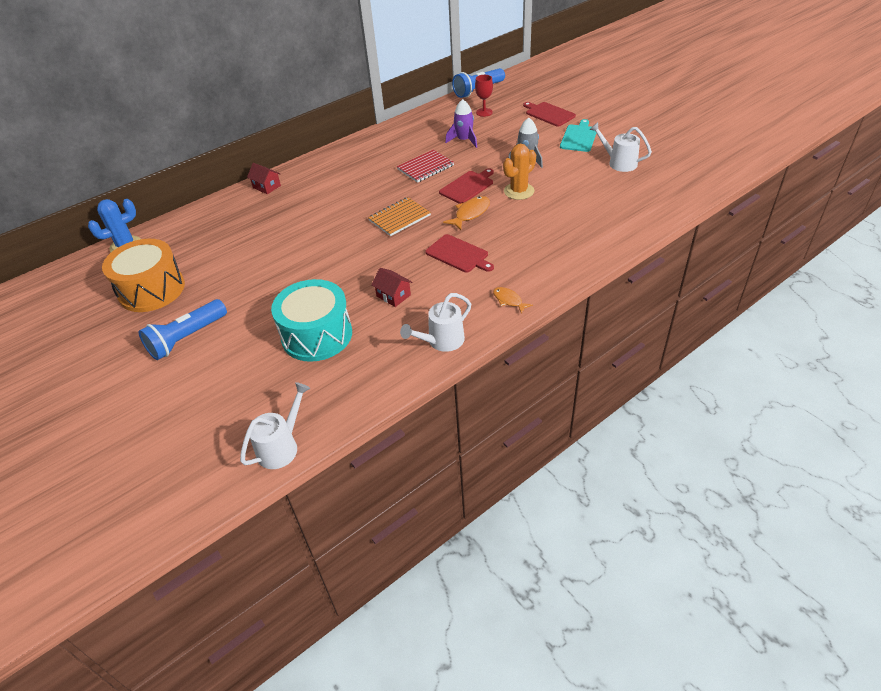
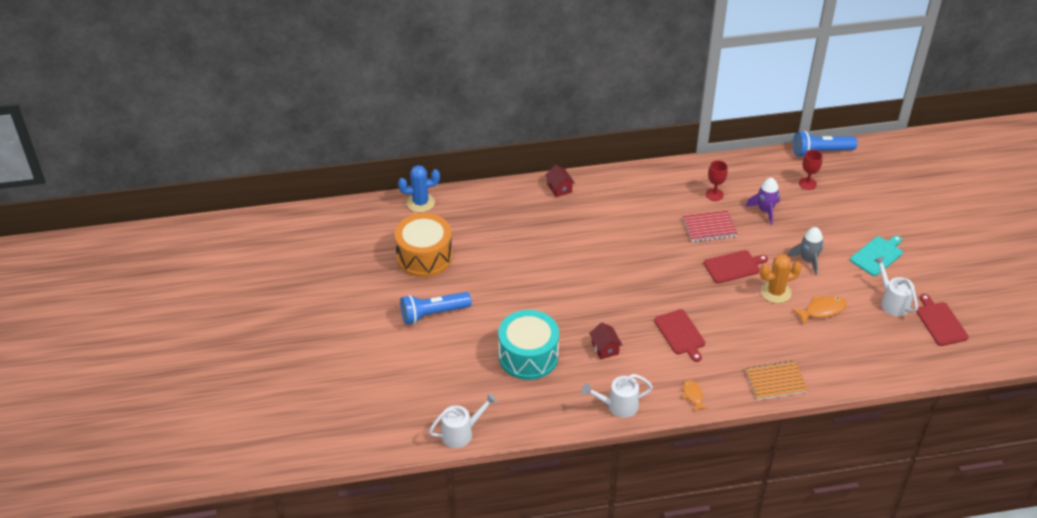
camera: 25 degrees right, 0 degrees up
(399, 218) = (653, 274): orange notebook -> orange notebook (775, 381)
(412, 144) = (714, 194): none -> red goblet
(470, 214) = (717, 297): orange fish -> orange fish (822, 310)
(549, 114) = (870, 213): red cutting board -> red cutting board (940, 322)

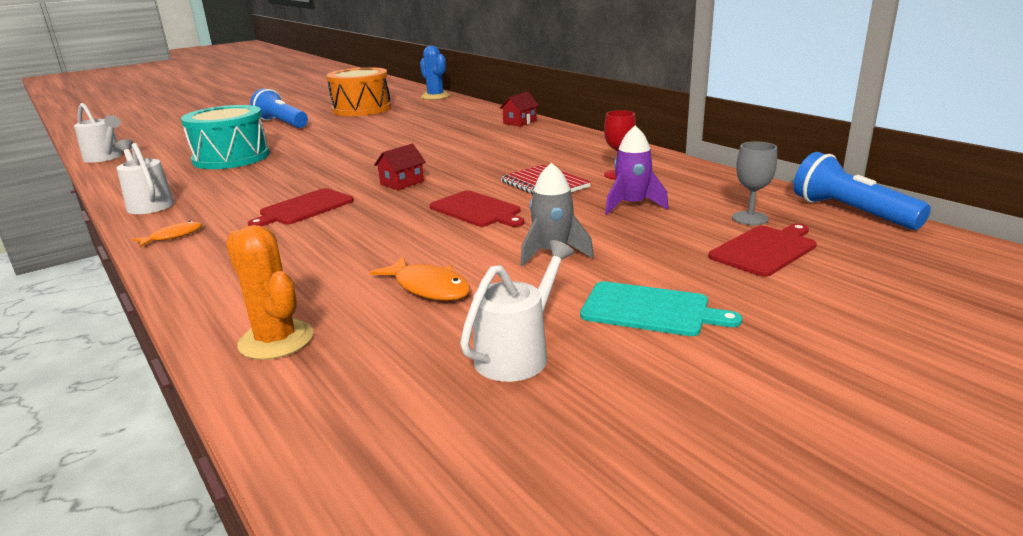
camera: 65 degrees right, 20 degrees down
(605, 348) = (257, 181): red house -> red house (402, 183)
(775, 381) = (215, 284): orange notebook -> none
(776, 292) = (444, 245): orange cactus -> orange cactus (276, 340)
(807, 183) = (750, 218): red goblet -> grey goblet
(940, 322) = (501, 437): red cutting board -> red cutting board (765, 250)

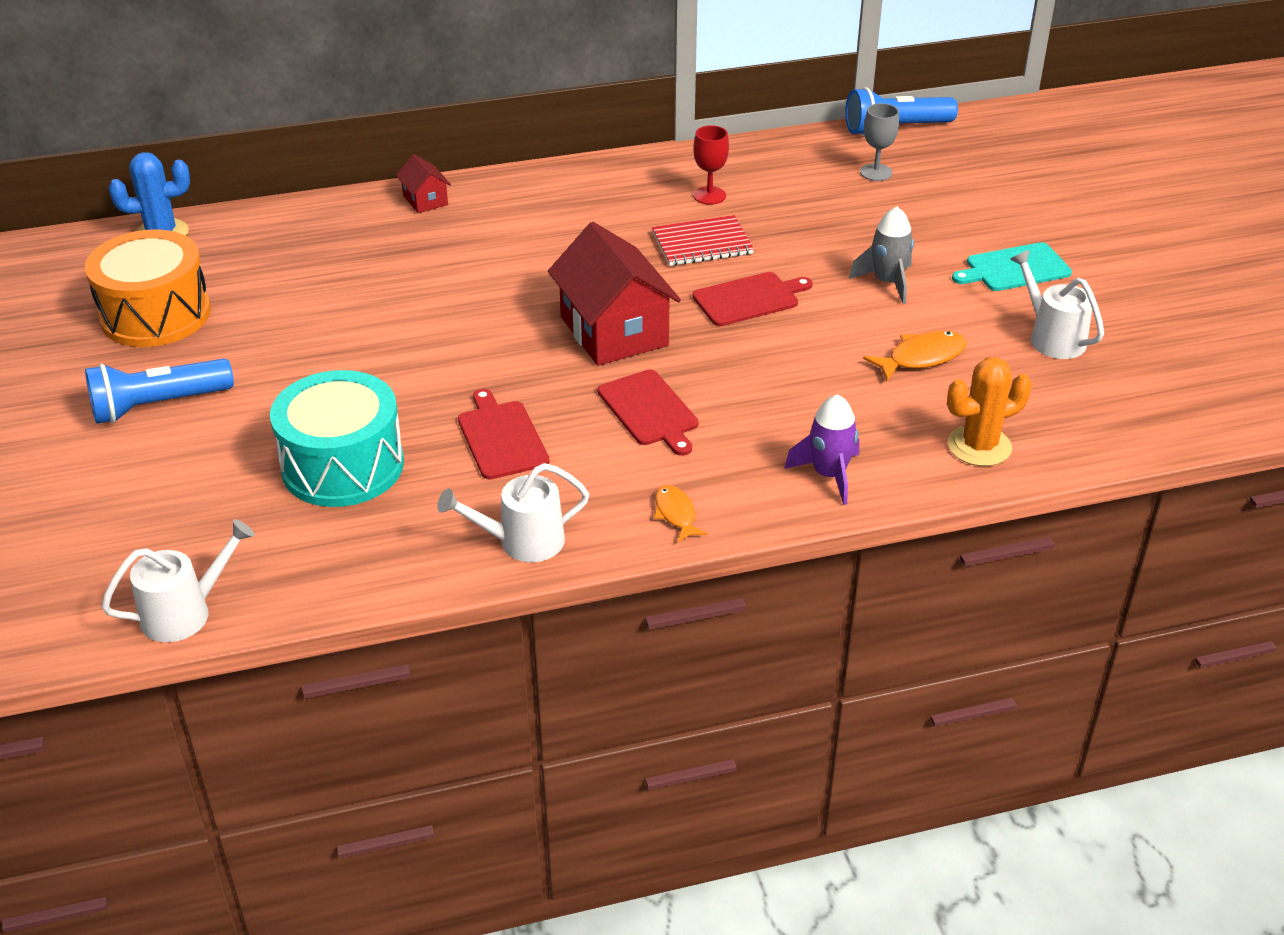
camera: 70 degrees left, 15 degrees up
(402, 183) = (614, 331): red house -> red house, size x2.12
(632, 205) = (803, 214): purple rocket -> purple rocket (829, 475)
(650, 310) = (1014, 268): turquoise cutting board -> turquoise cutting board turned 150 degrees counterclockwise
(765, 250) = (942, 190): red cutting board -> red cutting board (501, 437)

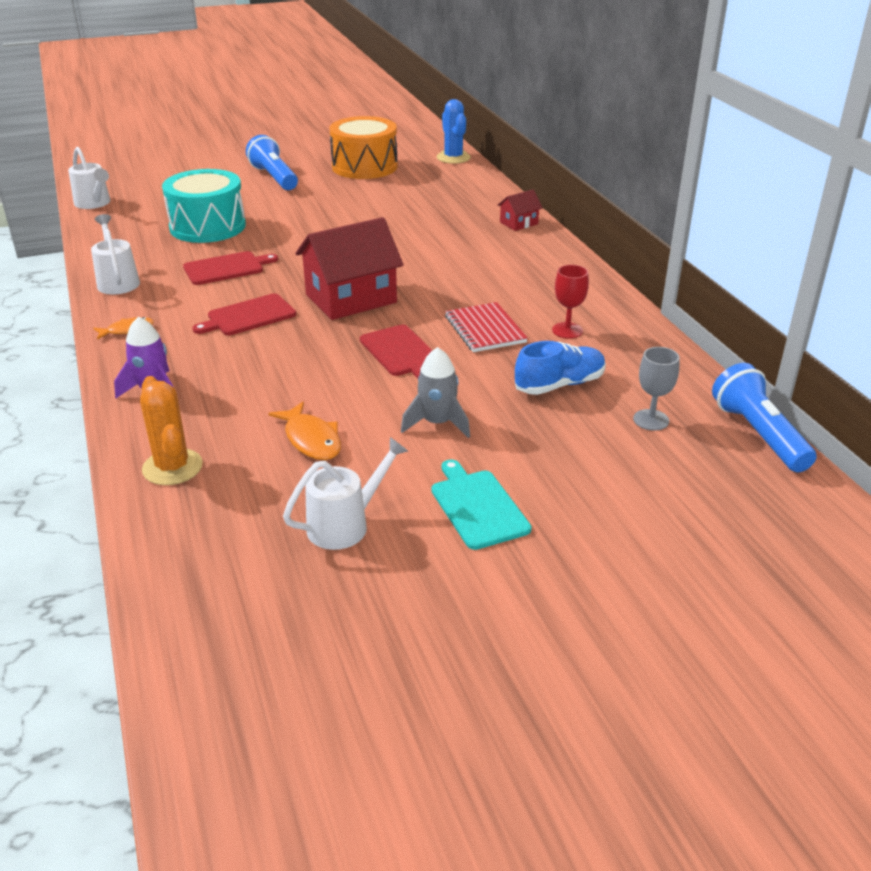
camera: 85 degrees right, 5 degrees down
(816, 210) = (559, 385): none -> blue shoe

